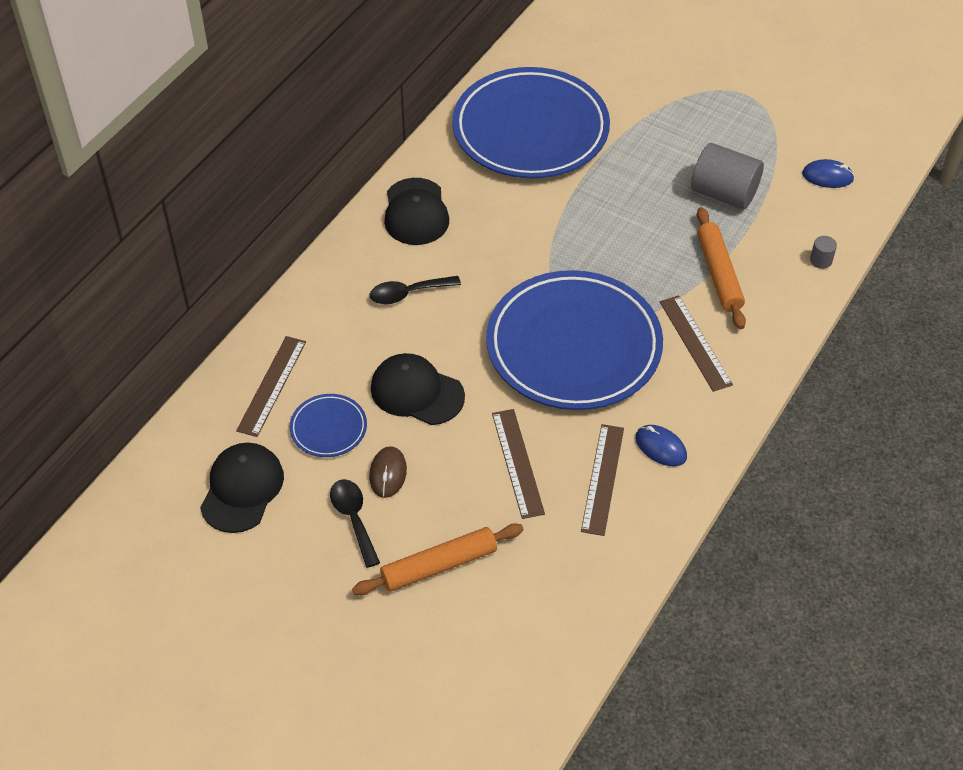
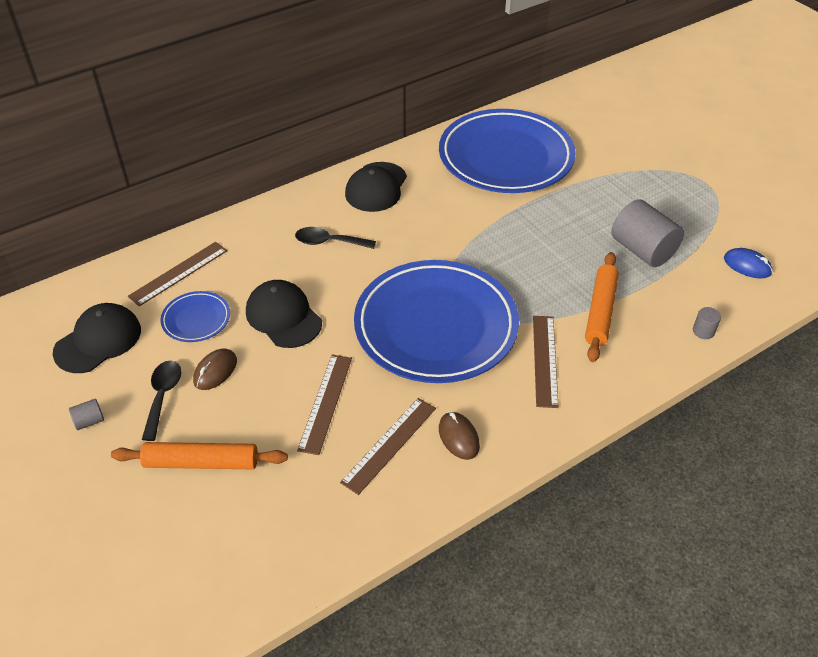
camera: 25 degrees right, 5 degrees down
(298, 571) = (89, 421): none -> grey cylinder
(660, 447) = (458, 437): blue mouse -> brown mouse

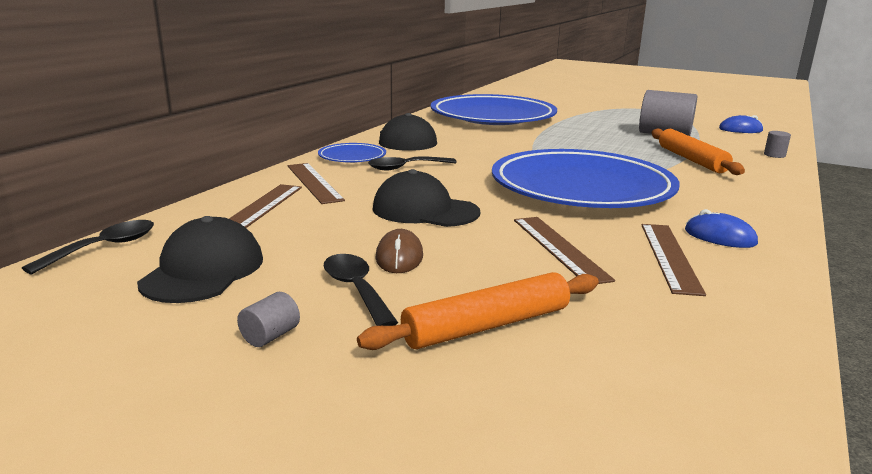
camera: 30 degrees left, 25 degrees down
(63, 292) = (104, 248): none -> black spoon
(196, 319) = (323, 230): blue plate -> blue plate (352, 157)
(458, 437) = (720, 237): brown mouse -> blue mouse
(545, 360) = (700, 186): brown ruler -> brown ruler (314, 182)

